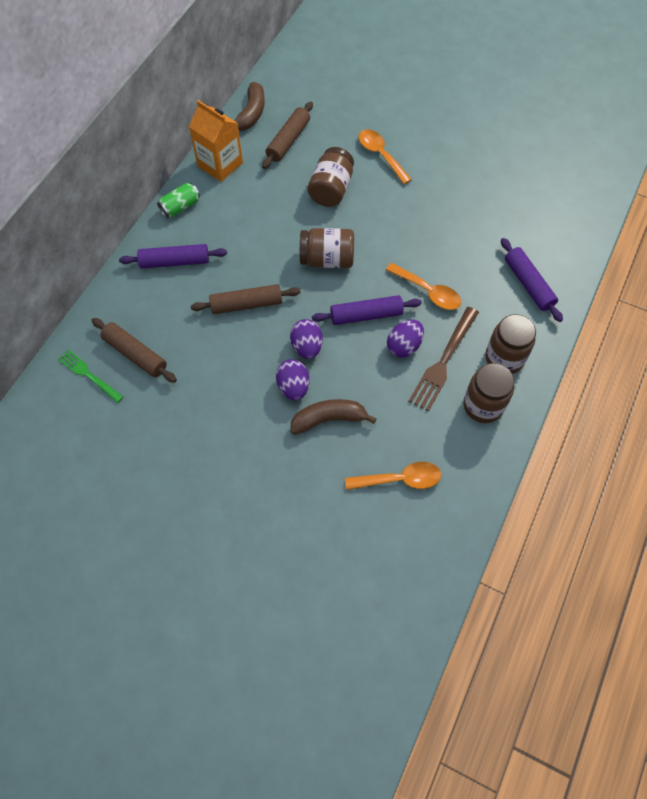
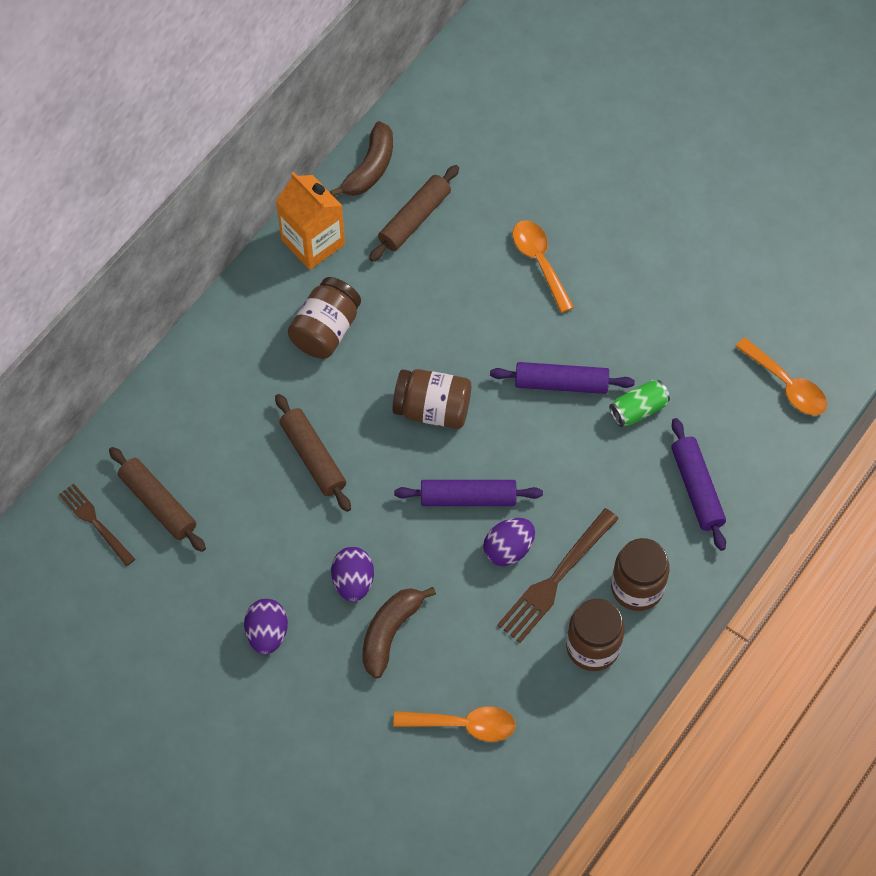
camera: 10 degrees right, 0 degrees up
(88, 375) = (95, 522): green fork -> brown fork
(175, 261) = (228, 380): purple rolling pin -> purple rolling pin (561, 383)
(180, 207) = (248, 300): green can -> green can (638, 409)
(246, 304) = (313, 457): brown rolling pin -> brown rolling pin turned 60 degrees clockwise
(307, 347) = (381, 530): purple egg -> purple egg (267, 633)
(329, 419) = (390, 632): brown banana -> brown banana turned 60 degrees counterclockwise
(331, 189) = (459, 305): brown jar -> brown jar (326, 330)
(428, 292) = (558, 478): orange spoon -> orange spoon (786, 385)

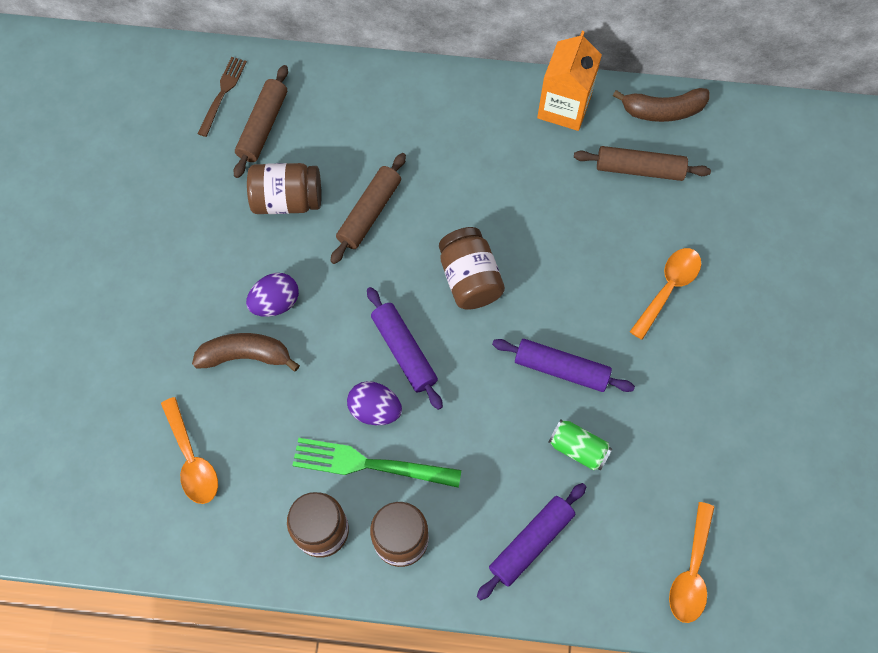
camera: 60 degrees right, 5 degrees up
(267, 633) = (195, 264): purple egg -> none
(326, 330) = (490, 160): brown jar -> brown jar (287, 200)
(555, 580) = (368, 464): brown fork -> green fork
(561, 383) = (561, 369): purple rolling pin -> purple rolling pin turned 45 degrees counterclockwise

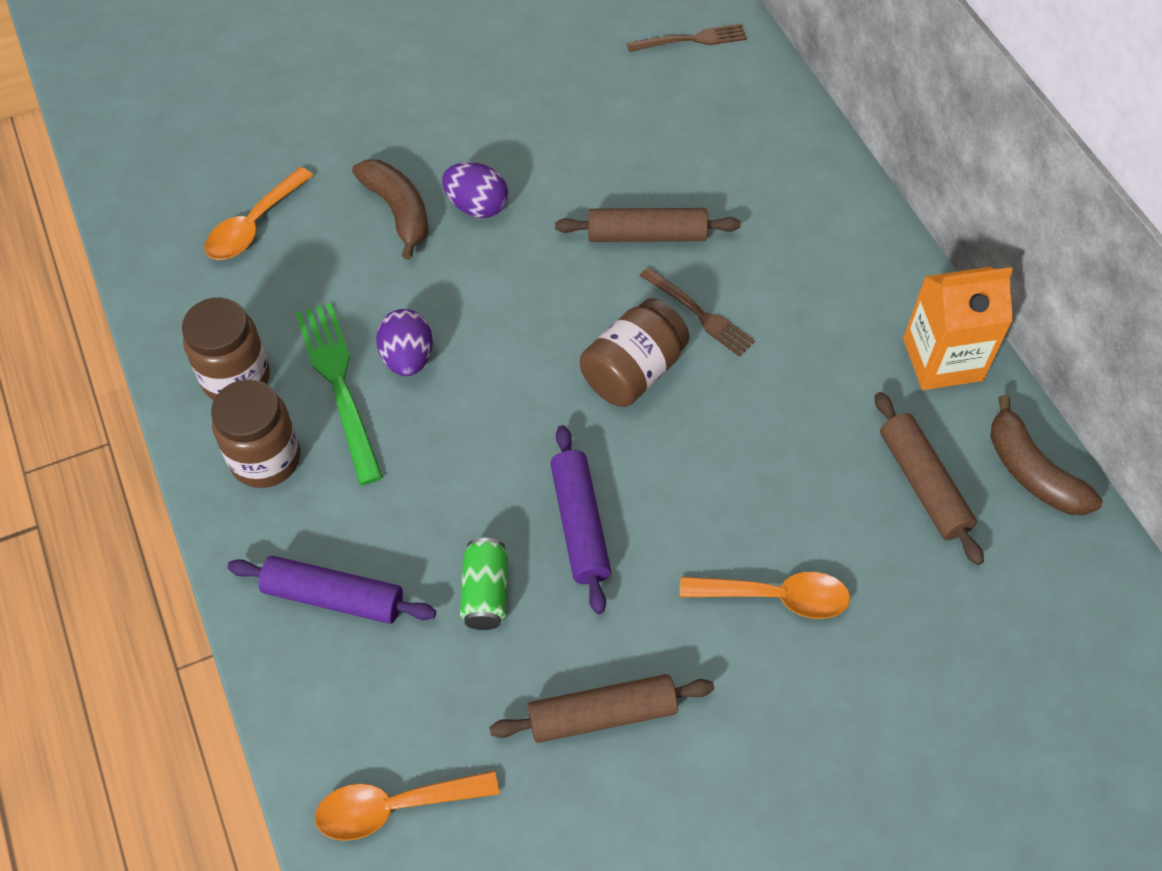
camera: 60 degrees right, 10 degrees down
(263, 126) = (679, 92): brown rolling pin -> brown rolling pin (602, 714)
(287, 200) = (607, 156): brown jar -> none
(404, 351) = (497, 351): purple rolling pin -> none
(451, 217) = (700, 314): none -> brown fork

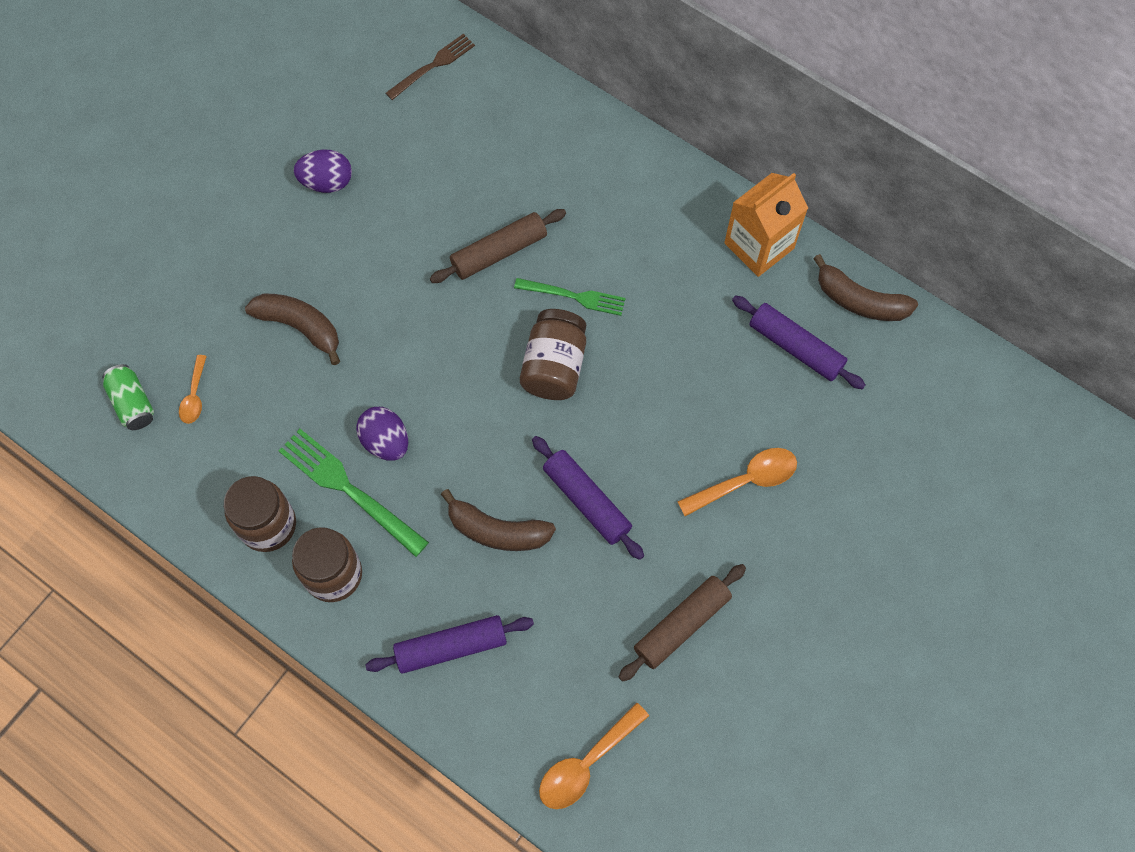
camera: 30 degrees left, 10 degrees up
(253, 225) = (194, 396): orange spoon -> orange spoon, size x0.61
(462, 504) = (497, 530): none -> brown banana
(477, 206) = (358, 292): purple egg -> purple egg (327, 182)
(485, 593) = (553, 585): green can -> green can (133, 403)
(700, 314) = (575, 296): brown fork -> green fork
(923, 484) = (795, 347): brown rolling pin -> purple rolling pin

